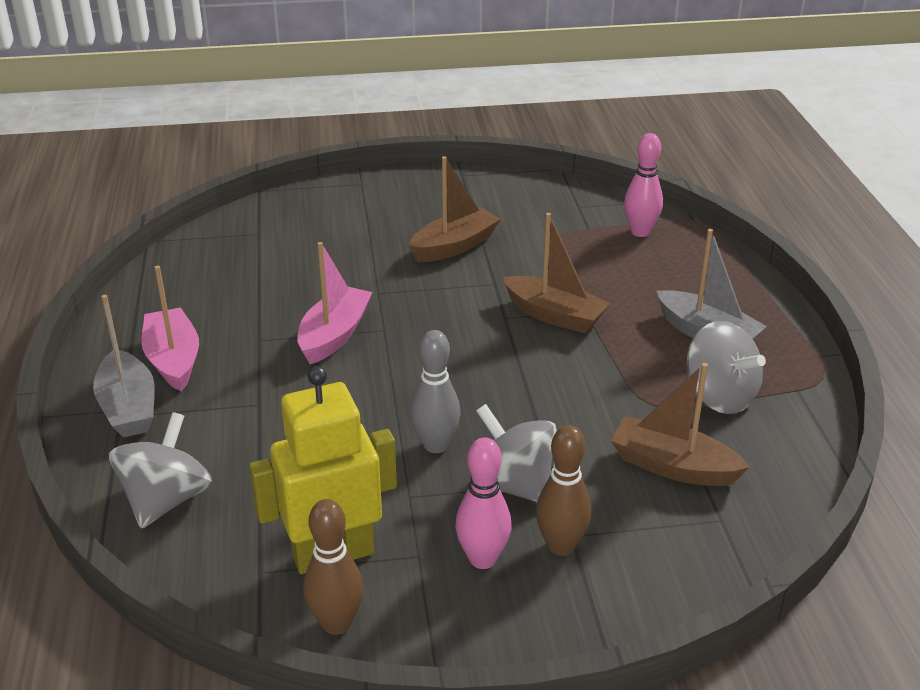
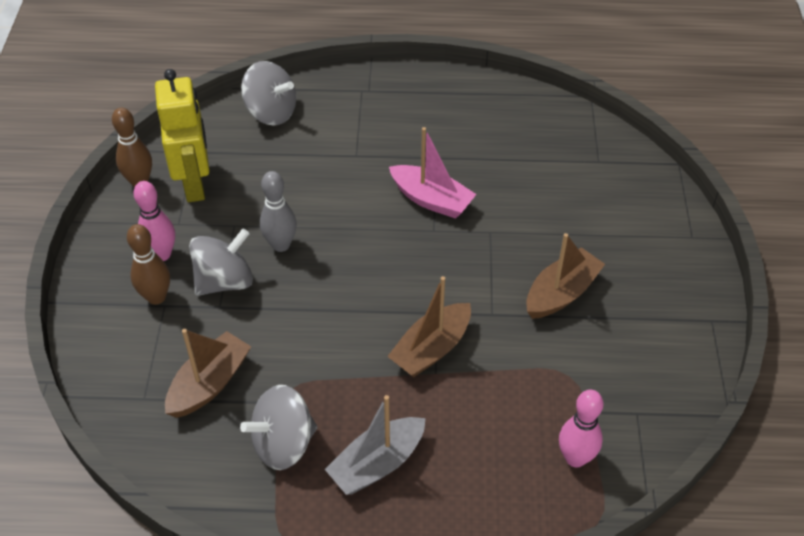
camera: 100 degrees right, 15 degrees up
(128, 407) = (369, 93): grey boat -> none
(173, 360) = (419, 113): pink boat -> none
(454, 246) = (561, 293): brown boat -> brown boat turned 105 degrees counterclockwise

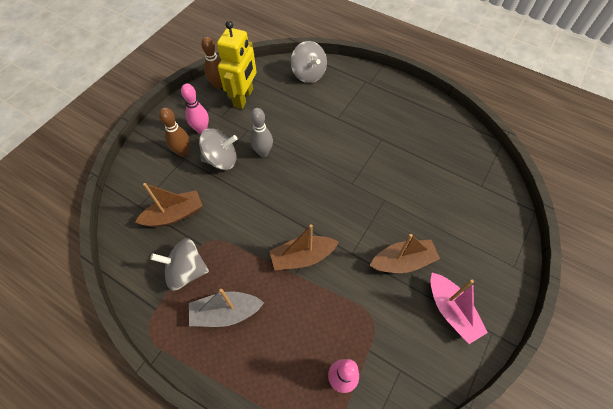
camera: 30 degrees right, 10 degrees up
(431, 200) = (362, 164): pink boat -> pink boat (451, 311)

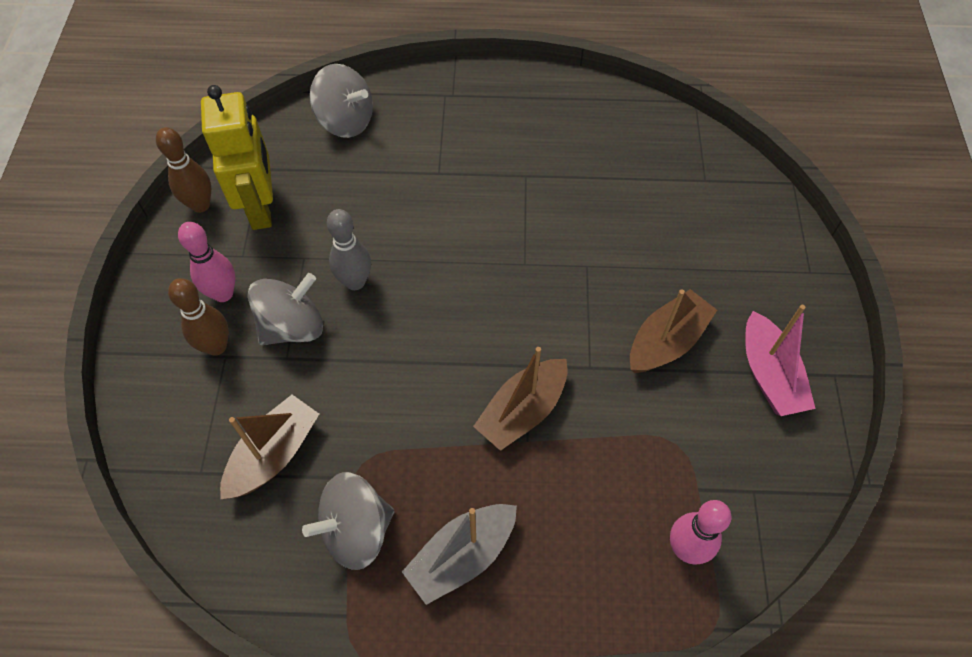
camera: 30 degrees left, 0 degrees up
(451, 311) = (769, 375): pink boat -> pink boat turned 45 degrees clockwise

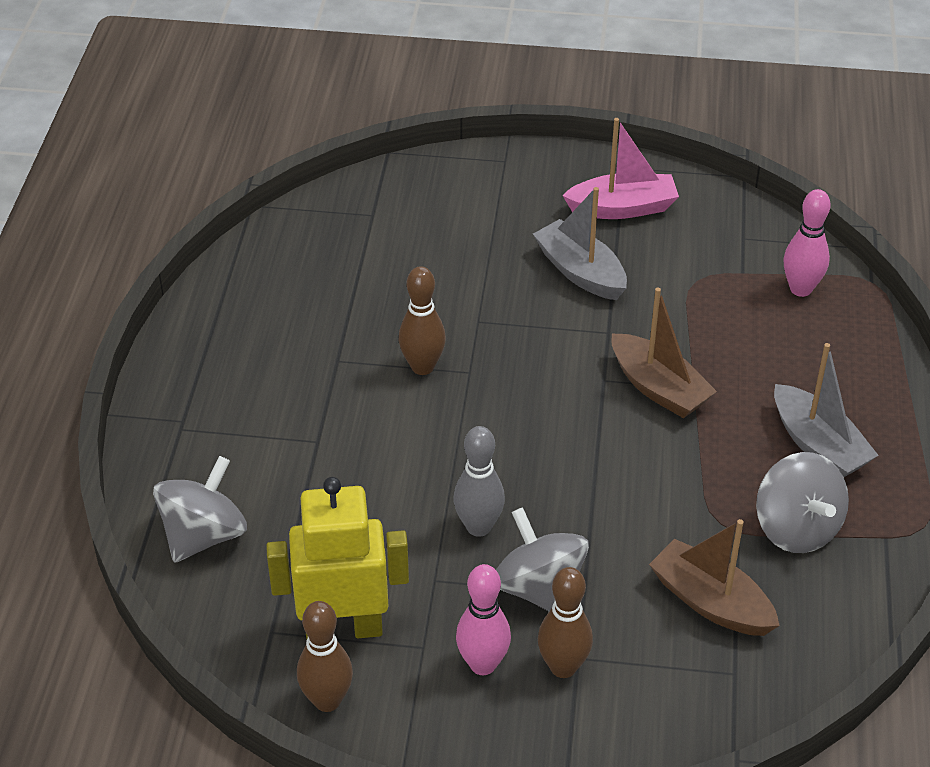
camera: 85 degrees left, 15 degrees down
(525, 231) = (422, 367): none -> brown bowling pin
(666, 341) = (580, 272): brown boat -> grey boat

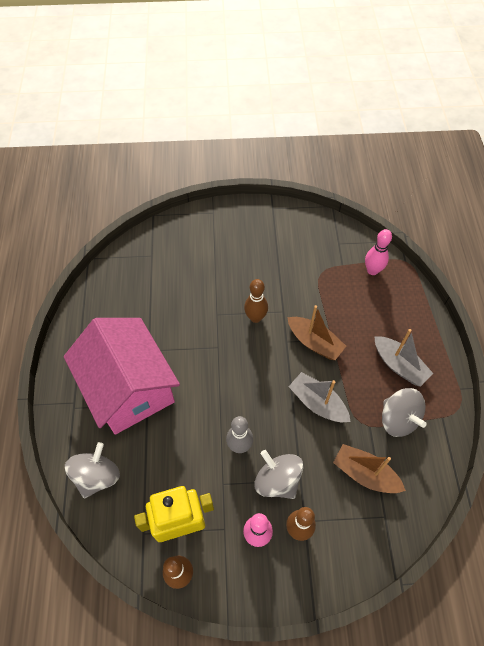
camera: 10 degrees left, 15 degrees up
(288, 412) = (129, 388): none -> pink house
(422, 367) = (193, 348): brown bowling pin -> brown bowling pin (255, 317)
(580, 272) = (263, 276): grey boat -> grey boat (317, 403)
(622, 208) = (276, 233): pink boat -> none

